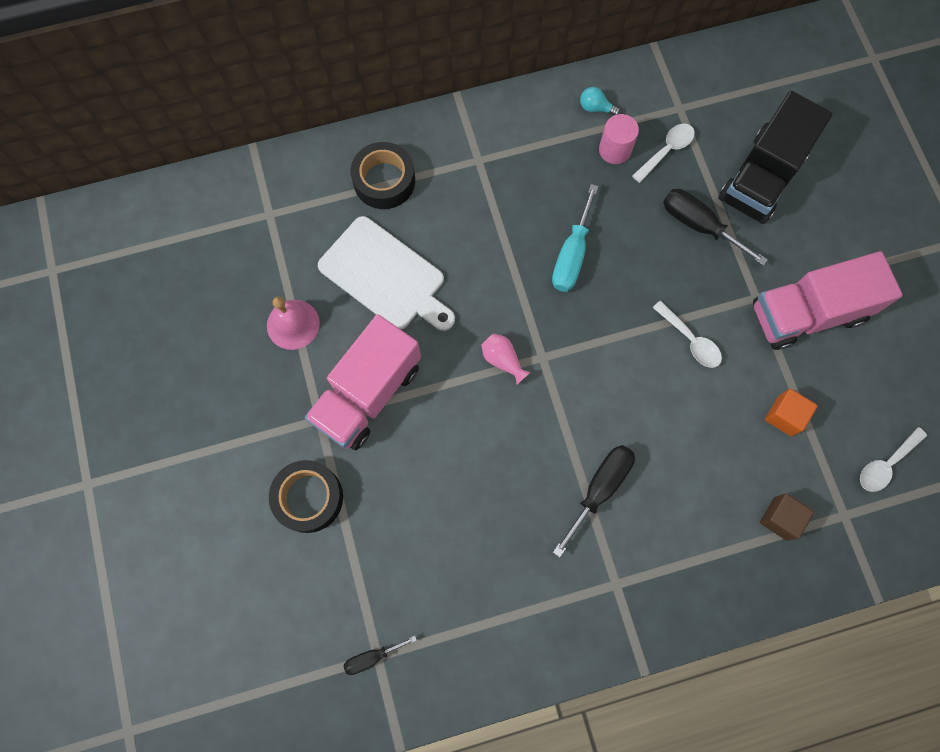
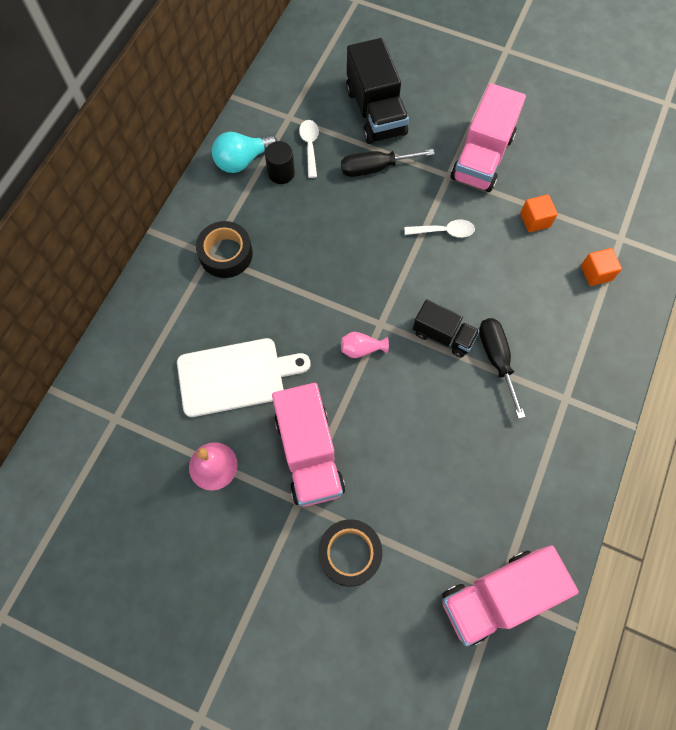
camera: 50 degrees left, 5 degrees down
(372, 657) = (497, 596): black screwdriver -> pink truck
(384, 181) = (166, 323): black tape -> black tape (226, 254)
(571, 255) = (328, 252): turquoise screwdriver -> none
(580, 422) = (443, 335): none -> black truck
(595, 108) = (242, 161): turquoise light bulb -> turquoise light bulb, size x1.93
(614, 150) = (281, 173): pink cylinder -> black cylinder
(780, 518) = (596, 273): brown cube -> orange cube
(886, 464) = (607, 192): white spoon -> none

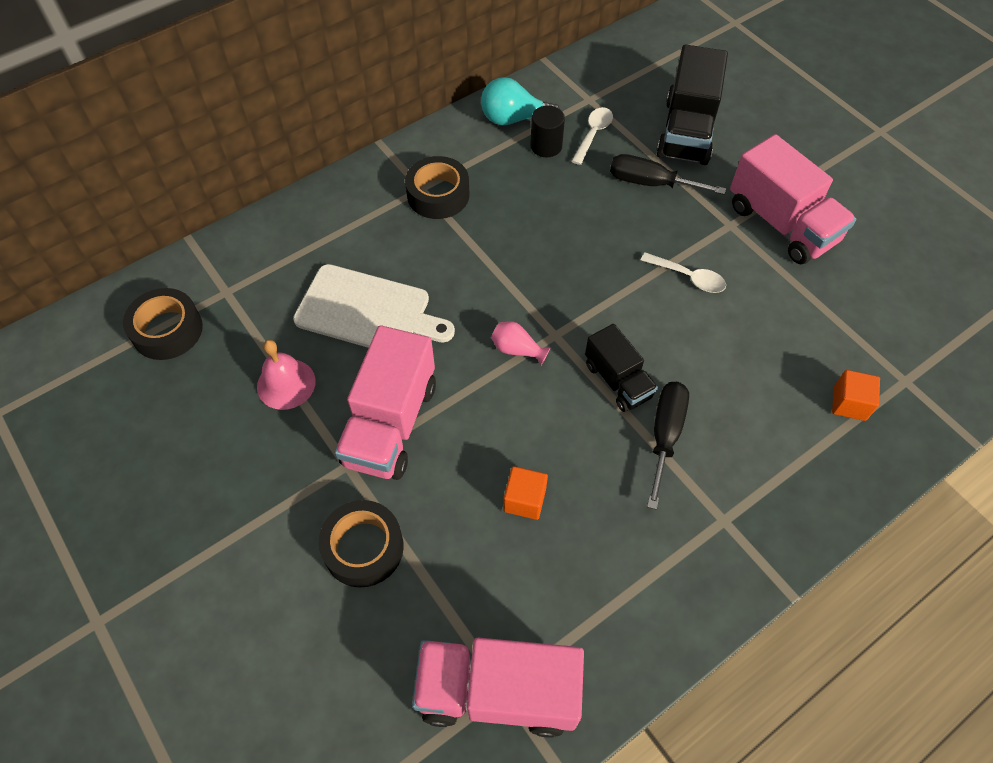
camera: 30 degrees right, 10 degrees down
(91, 474) = (167, 330): none -> black tape
(482, 157) = (781, 224): pink truck -> pink truck turned 90 degrees counterclockwise
(535, 220) = (806, 313): orange cube -> orange cube (524, 500)

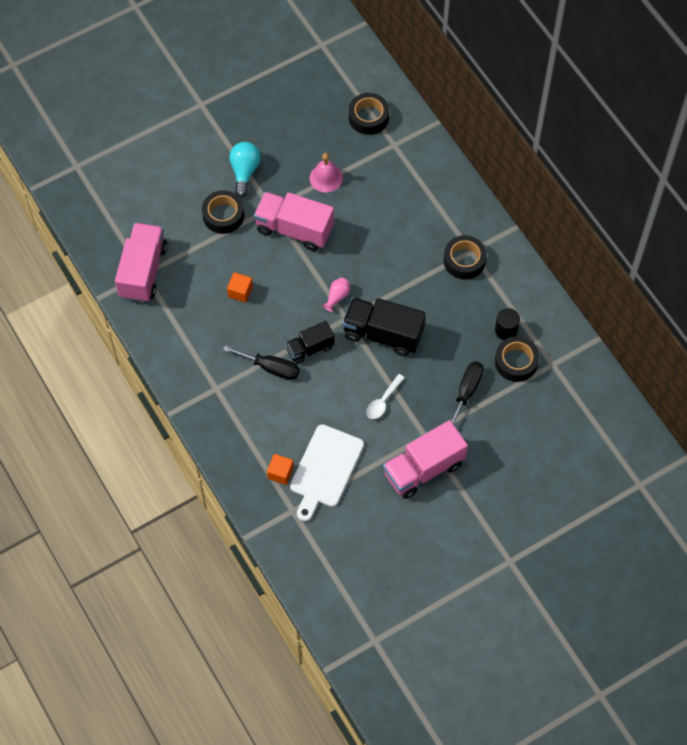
camera: 95 degrees right, 5 degrees up
(368, 311) = (372, 219): white cutting board -> white cutting board (325, 469)
(514, 119) = (534, 312): turquoise light bulb -> turquoise light bulb (244, 172)
(593, 134) = (516, 362): white spoon -> black tape
(686, 131) = (516, 425): black truck -> black truck (383, 334)

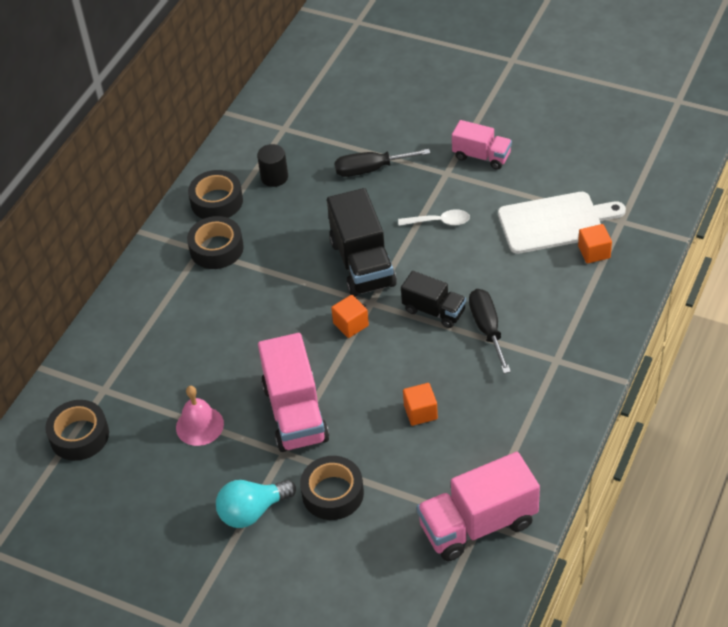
camera: 120 degrees left, 15 degrees down
(337, 297) = (351, 324): pink vase -> orange cube
(423, 469) = (481, 156): pink truck -> pink truck, size x0.60
(516, 362) = (304, 153): black tape -> black tape (217, 201)

